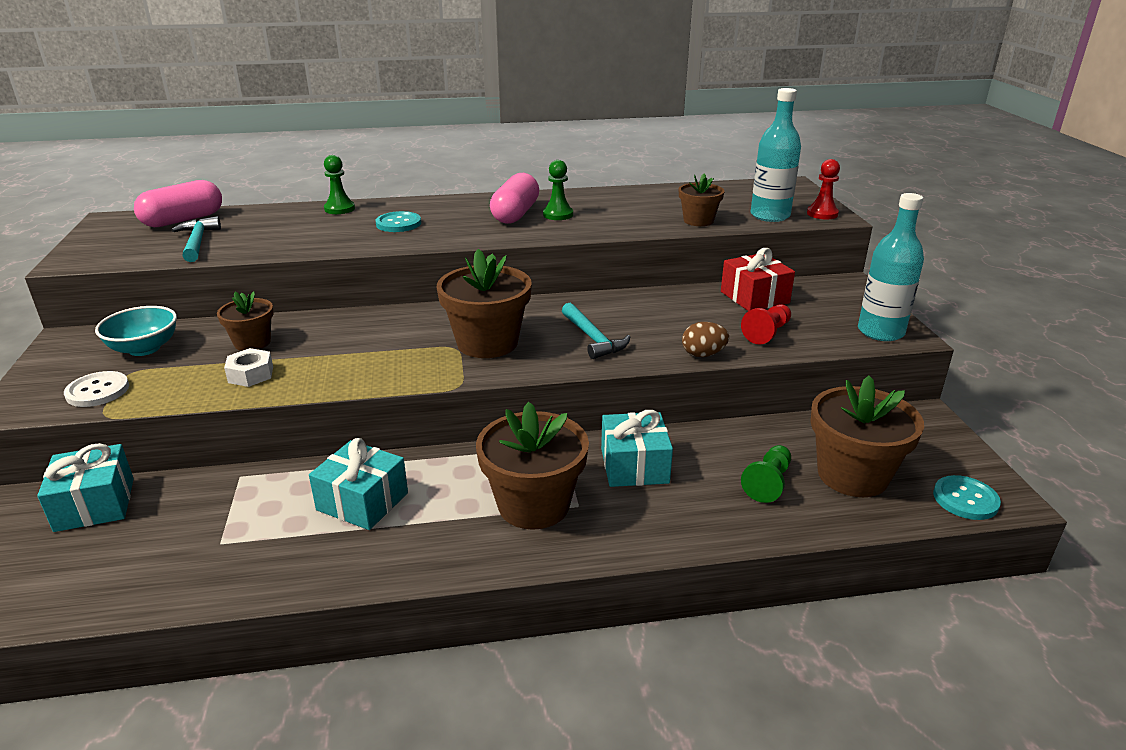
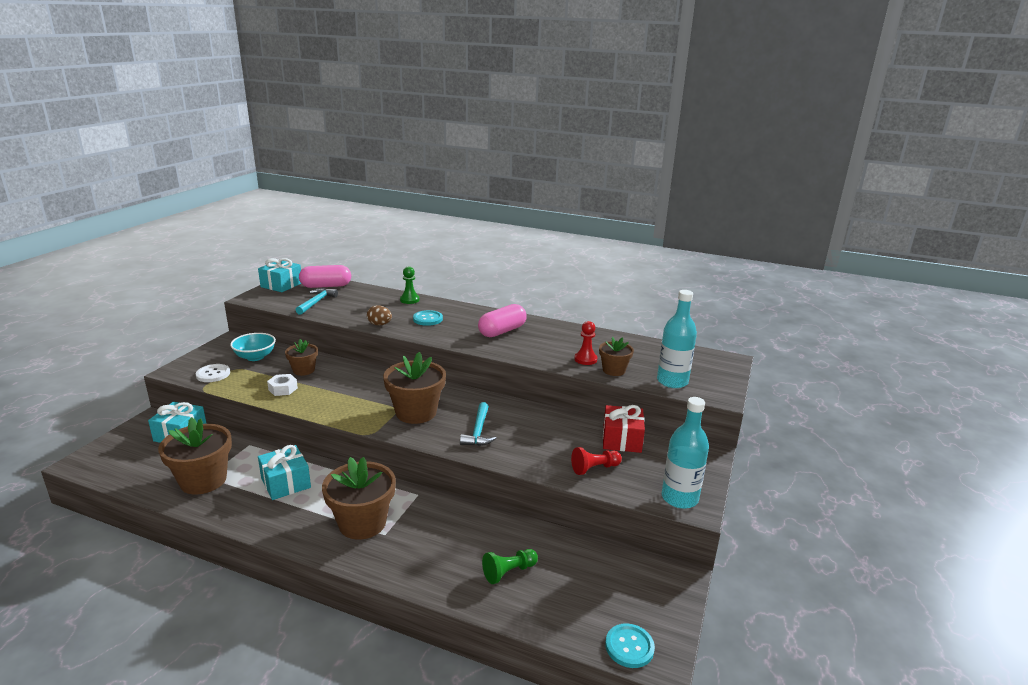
camera: 30 degrees right, 5 degrees down
(558, 214) = (527, 339): green pawn -> none
(634, 466) = (443, 524): turquoise gift -> turquoise gift (281, 285)
(703, 354) = (531, 467): brown egg -> brown egg (379, 324)
(822, 214) = (716, 392): red pawn -> red pawn (585, 359)
(852, 475) = (570, 593): brown flower pot -> brown flower pot (203, 480)

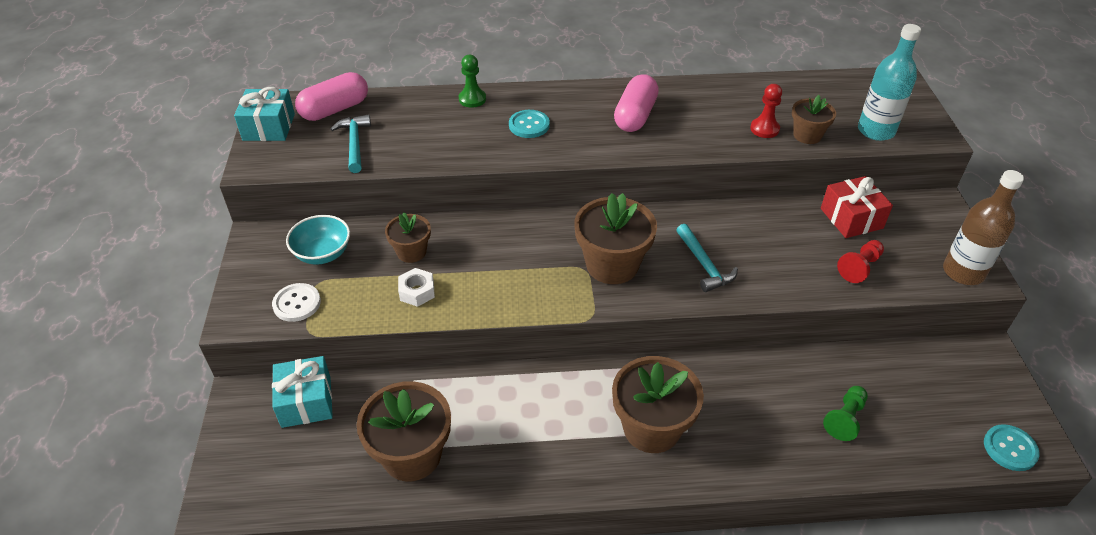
camera: 25 degrees left, 20 degrees up
(285, 483) = (514, 414): turquoise gift -> none
(379, 324) = (480, 155): brown egg -> none
(679, 498) = (963, 272): turquoise bottle -> brown bottle

